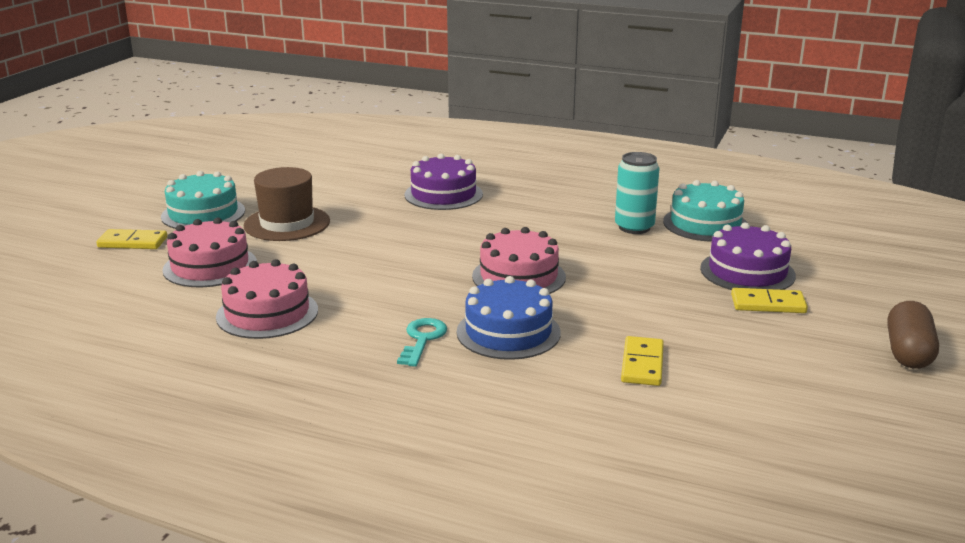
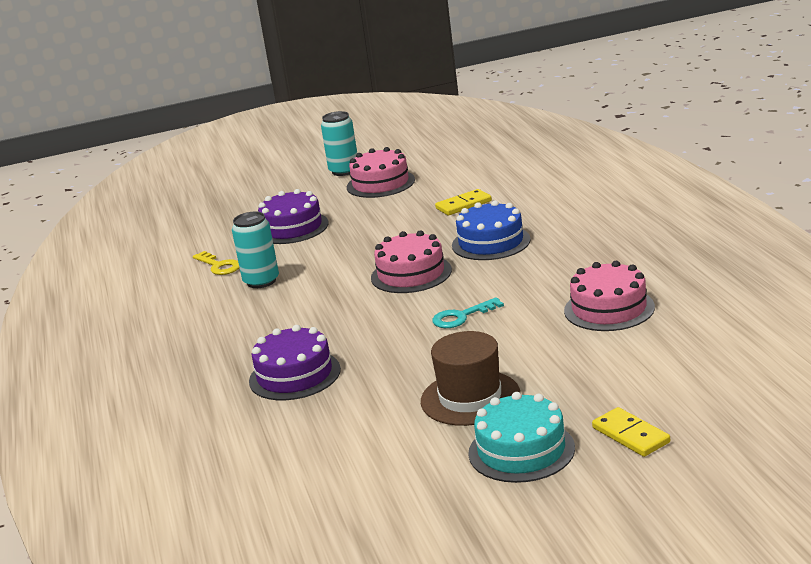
camera: 125 degrees left, 0 degrees up
(210, 266) = (596, 372): pink cake -> pink cake (380, 183)
(422, 339) = (544, 255): turquoise key -> turquoise key (461, 317)
(705, 224) = (219, 266): turquoise cake -> yellow key
(768, 304) = (334, 209): yellow domino -> none
(908, 352) = (344, 171): brown capsule -> turquoise can

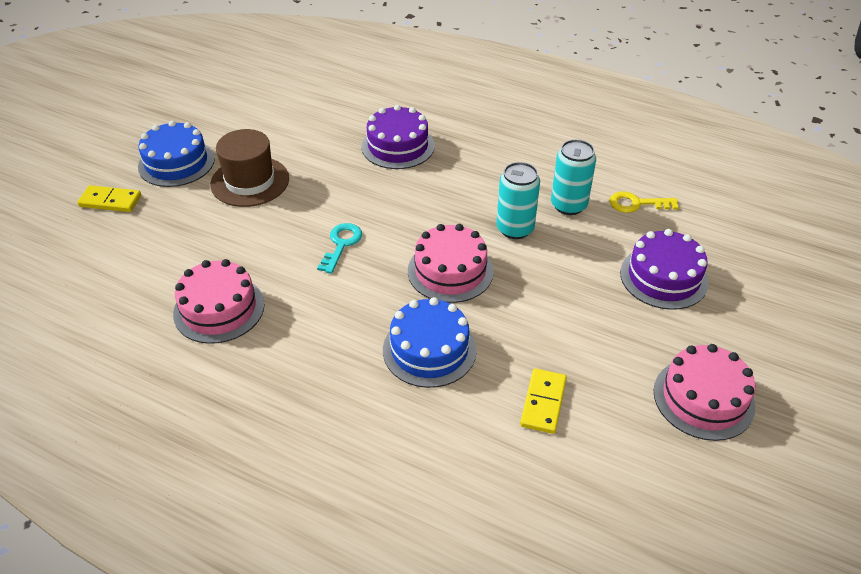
camera: 130 degrees right, 20 degrees up
(344, 171) = (792, 403): turquoise can -> turquoise can (515, 229)
(521, 450) = (176, 163): turquoise cake -> blue cake

